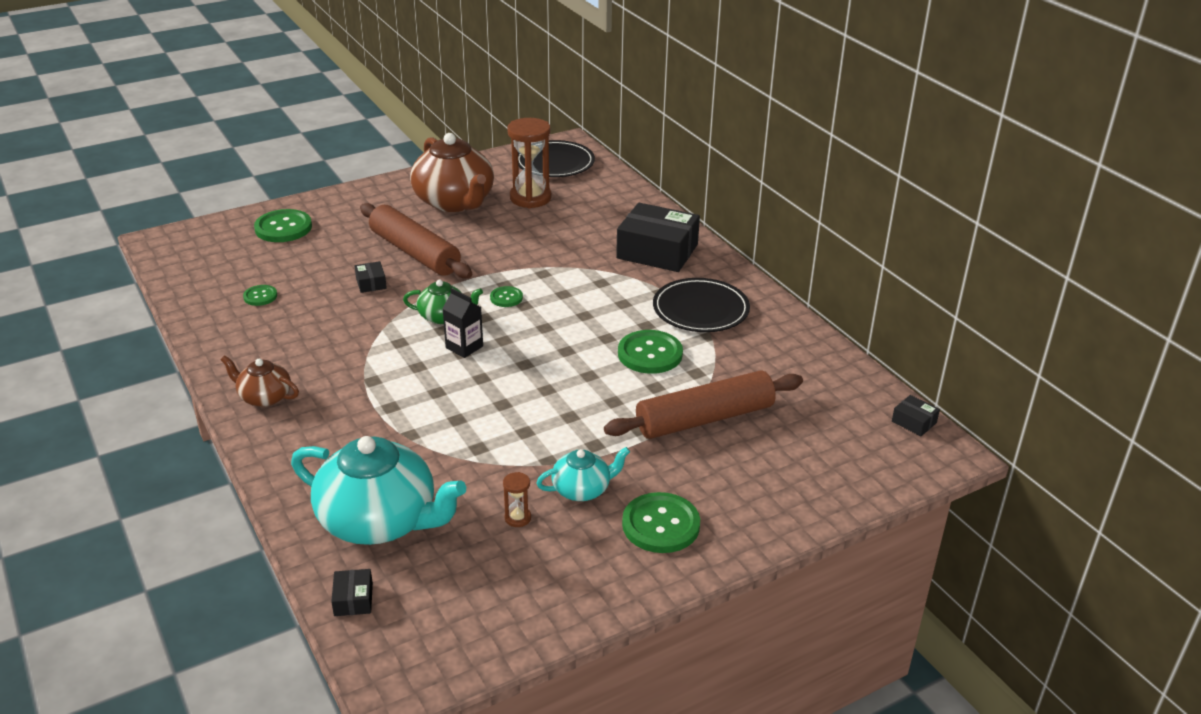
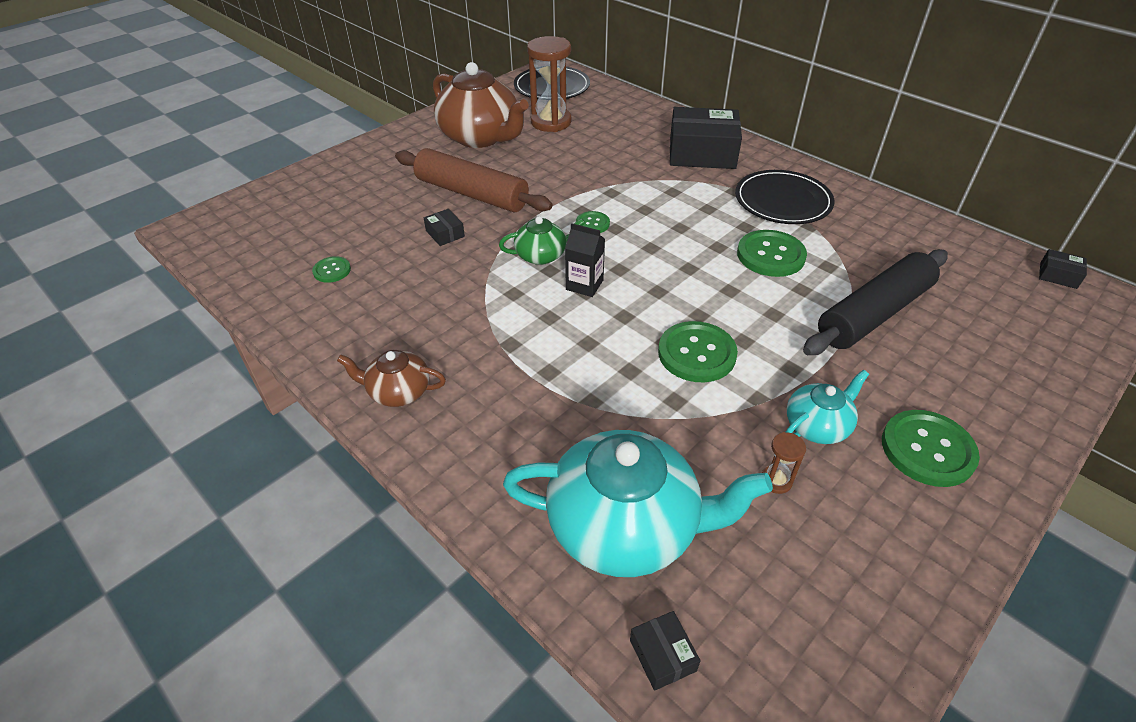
camera: 15 degrees left, 10 degrees up
(283, 228) = (319, 191): green button -> green button (696, 353)
(704, 419) = (874, 314): brown rolling pin -> black rolling pin

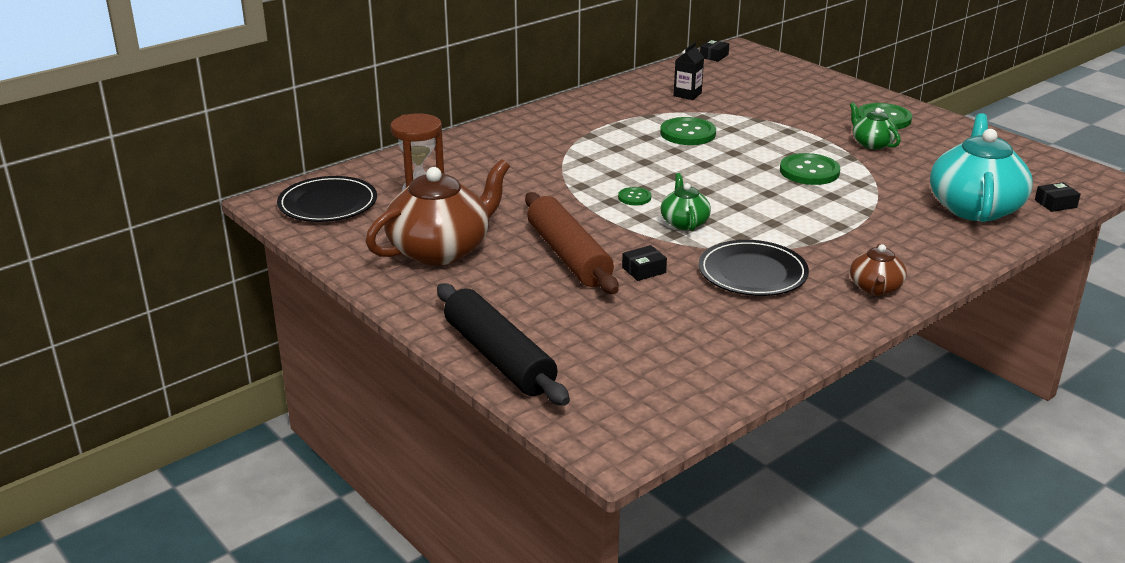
camera: 85 degrees left, 15 degrees down
(332, 270) = (707, 332): green button -> none
(472, 193) = (568, 256): brown rolling pin -> brown rolling pin turned 60 degrees counterclockwise
(584, 285) = (728, 206): black carton -> black carton (687, 94)
(702, 153) = (517, 140): black box -> none
(776, 480) = (921, 161): brown hourglass -> none
(782, 201) = (609, 119): black plate -> black plate (752, 273)
(817, 426) = (872, 143): turquoise teapot -> green teapot
(874, 314) = (758, 111): black rolling pin -> black rolling pin (499, 357)

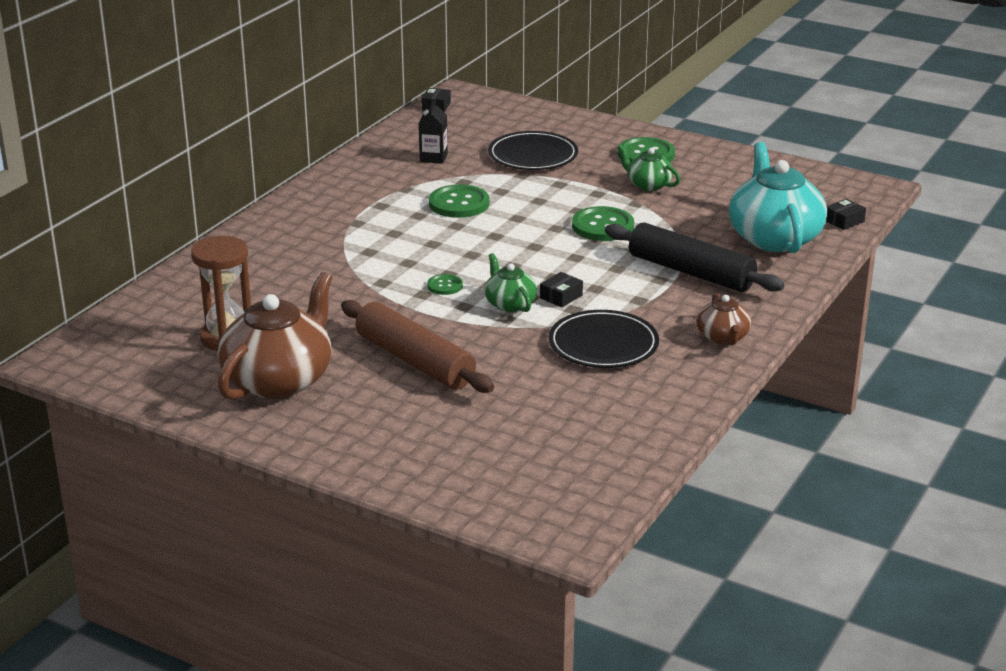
camera: 20 degrees left, 0 degrees up
(328, 204) = (120, 352): black plate -> black plate (533, 155)
(499, 357) = (409, 478): black rolling pin -> black rolling pin (691, 272)
(644, 270) = (498, 362): black box -> black box (561, 296)

